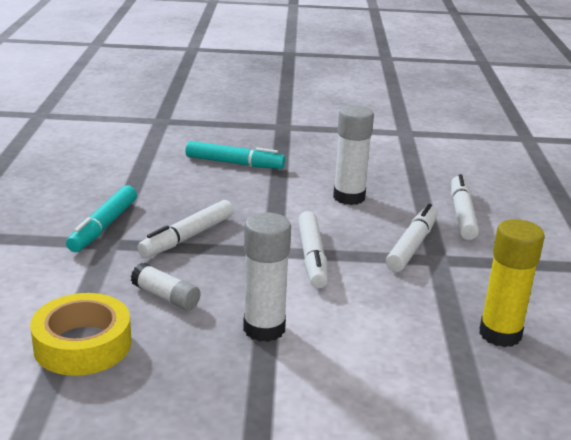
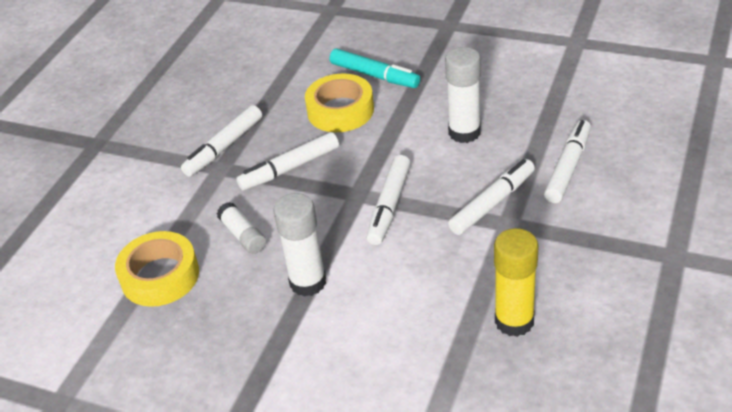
camera: 25 degrees right, 15 degrees up
(103, 226) = (224, 147): turquoise marker -> white marker
(215, 190) = (340, 110): none -> yellow tape

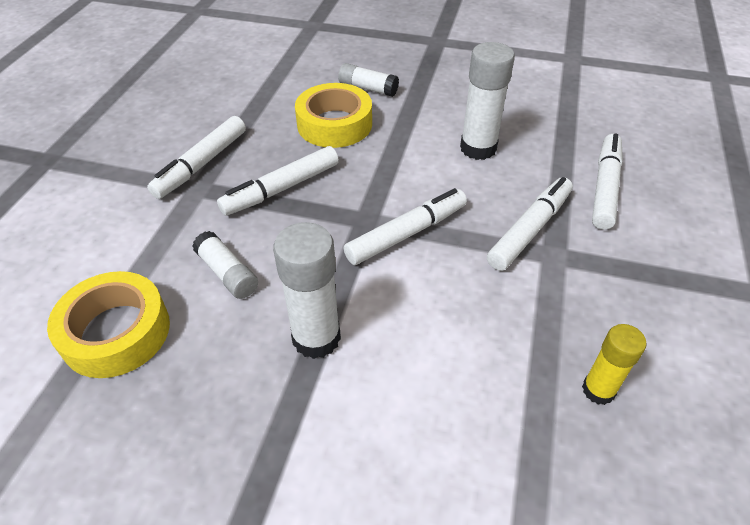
camera: 10 degrees left, 5 degrees up
(374, 75) = (368, 88): turquoise marker -> white glue stick
(389, 206) = (407, 234): white marker -> white marker turned 135 degrees counterclockwise
(514, 321) = (598, 390): yellow glue stick -> yellow glue stick, size x0.62

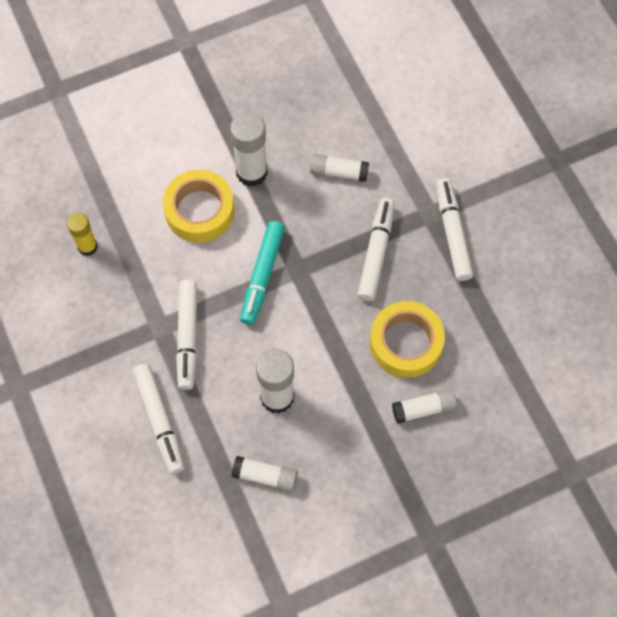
camera: 140 degrees right, 20 degrees up
(116, 332) = (355, 102): yellow tape -> yellow tape (199, 211)
(407, 234) = (262, 276): white marker -> turquoise marker
(531, 114) = (265, 476): none -> white glue stick

